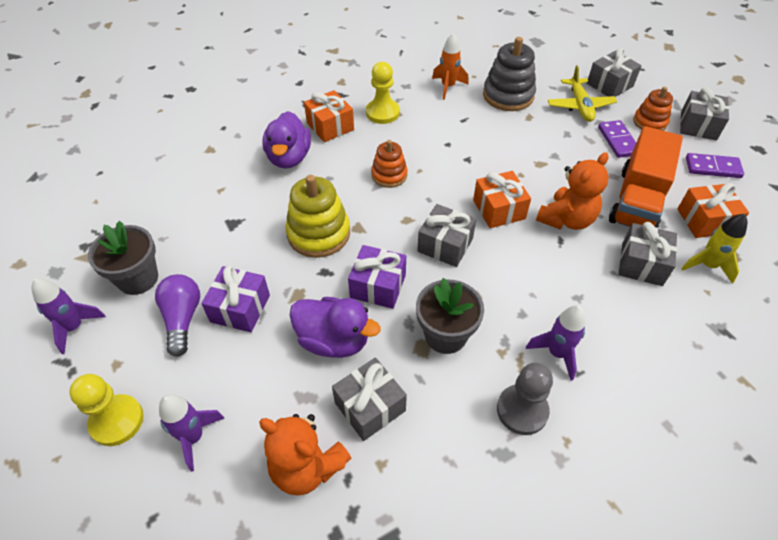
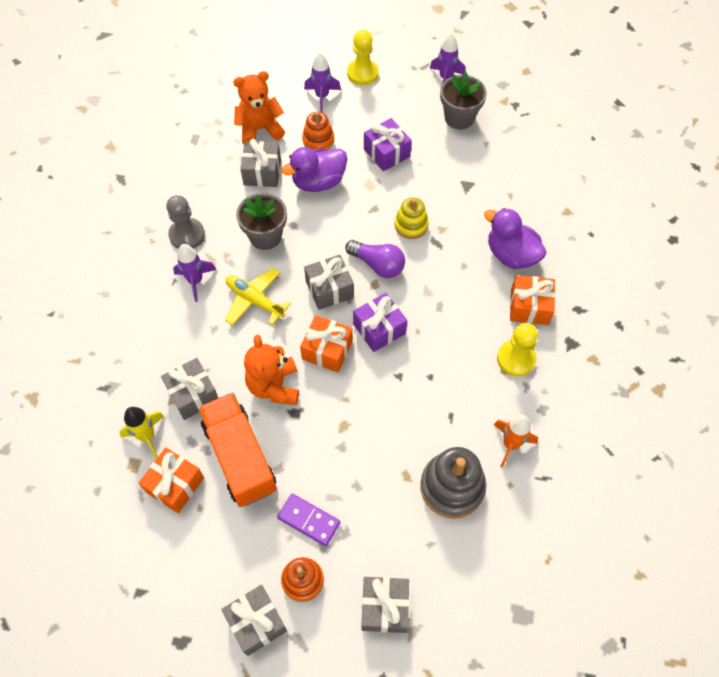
camera: 130 degrees right, 10 degrees up
(182, 319) = (405, 124): purple light bulb -> purple light bulb (377, 265)
(318, 233) = (411, 225): yellow stacking toy -> yellow stacking toy, size x0.62
(378, 286) = (334, 228): purple gift -> purple gift (379, 329)
(389, 175) = (430, 306): orange stacking toy -> orange stacking toy (318, 140)
(580, 106) = (381, 539): yellow plane -> yellow plane (255, 300)
(712, 167) = (206, 565): purple domino -> none

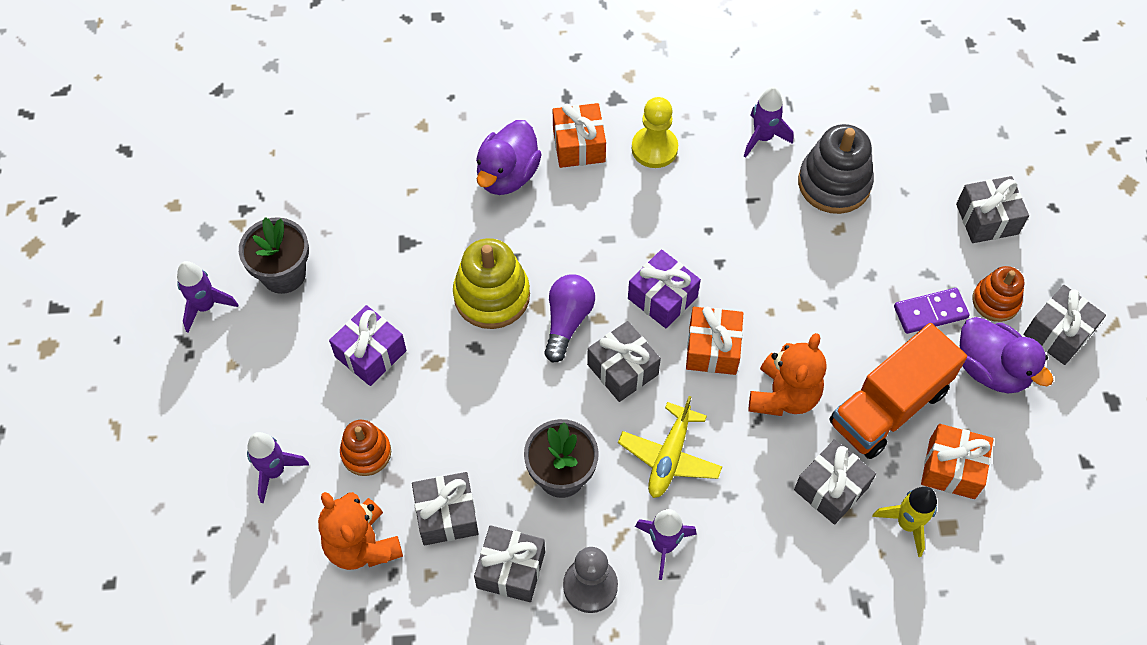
camera: 105 degrees left, 0 degrees up
(214, 197) = (511, 570): none -> grey gift
(274, 386) = (783, 396): orange teddy bear -> orange teddy bear turned 45 degrees counterclockwise
(308, 520) = (930, 312): purple domino -> purple domino turned 60 degrees clockwise
(318, 182) = (446, 431): purple duck -> purple duck (991, 369)
(362, 73) = (214, 424): yellow pawn -> none
(411, 225) = (492, 296): yellow stacking toy -> yellow stacking toy, size x1.61
(510, 444) = (763, 138): orange rocket -> purple rocket

